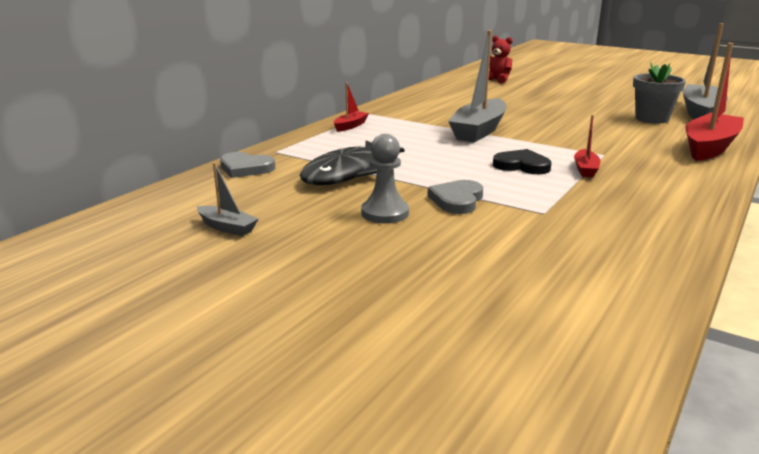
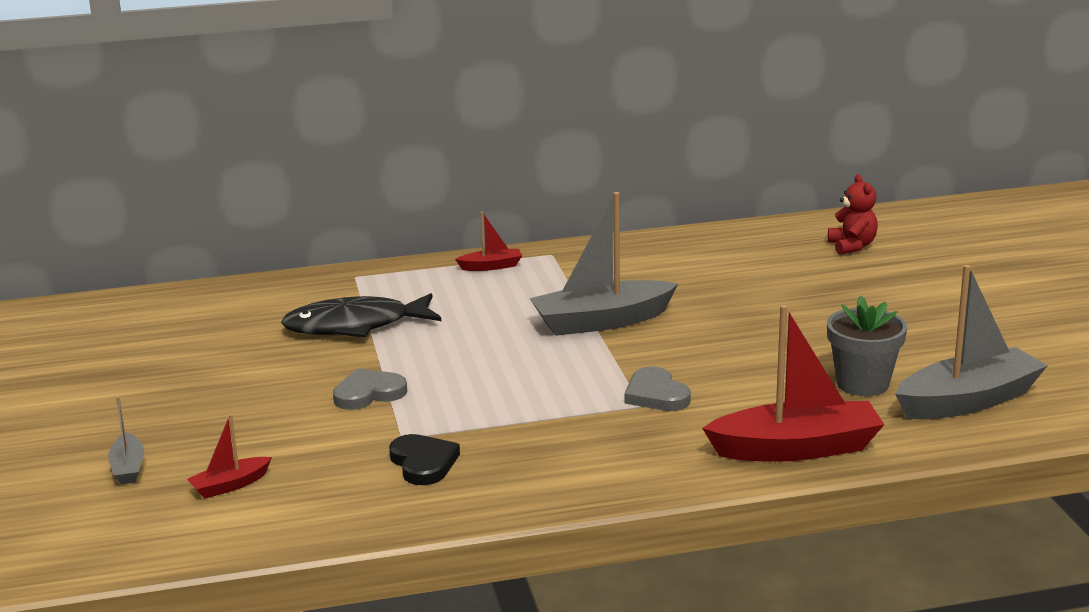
camera: 45 degrees right, 0 degrees up
(227, 227) = (165, 344): grey boat -> grey boat (128, 468)
(245, 168) = (293, 288): grey heart -> grey heart (656, 395)
(385, 213) = (288, 380): grey pawn -> none
(522, 166) = (520, 383): black heart -> black heart (423, 463)
(585, 169) = (568, 413): red boat -> red boat (230, 485)

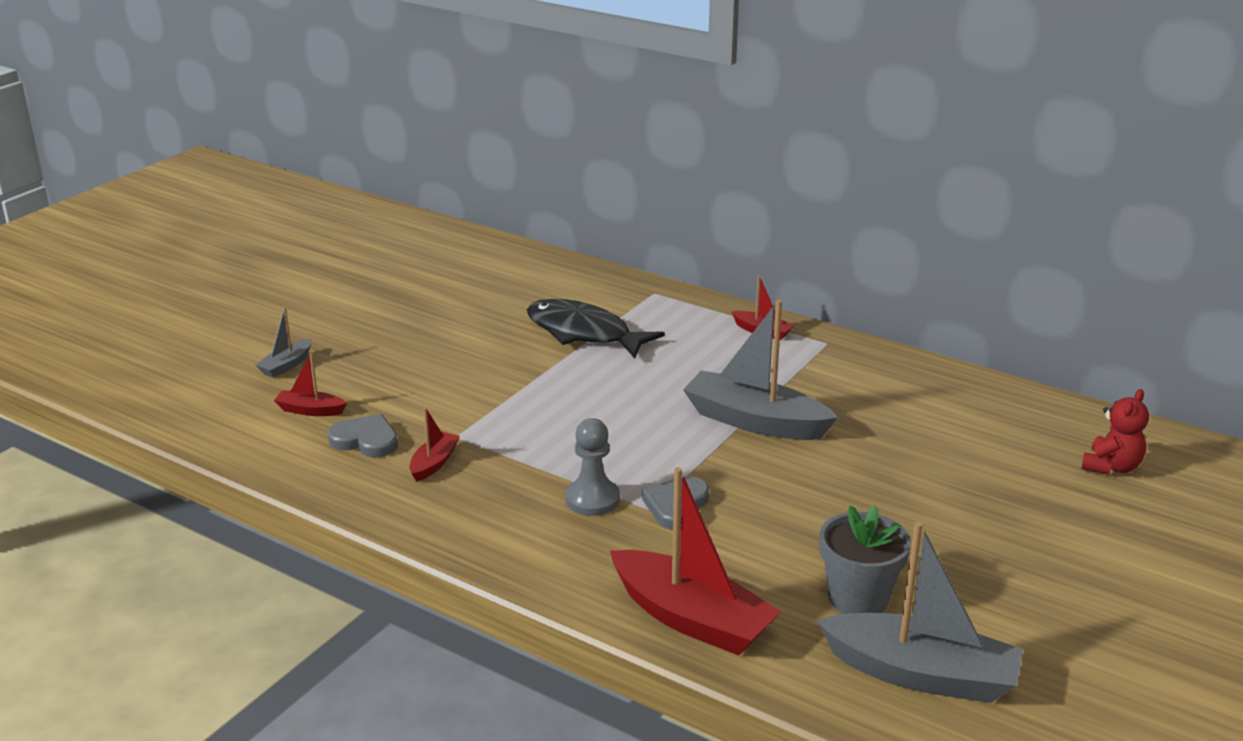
camera: 45 degrees right, 5 degrees up
(368, 393) = (498, 390): grey heart -> grey heart (366, 440)
(423, 463) = (434, 463): black heart -> red boat
(591, 421) = (592, 499): none -> grey pawn

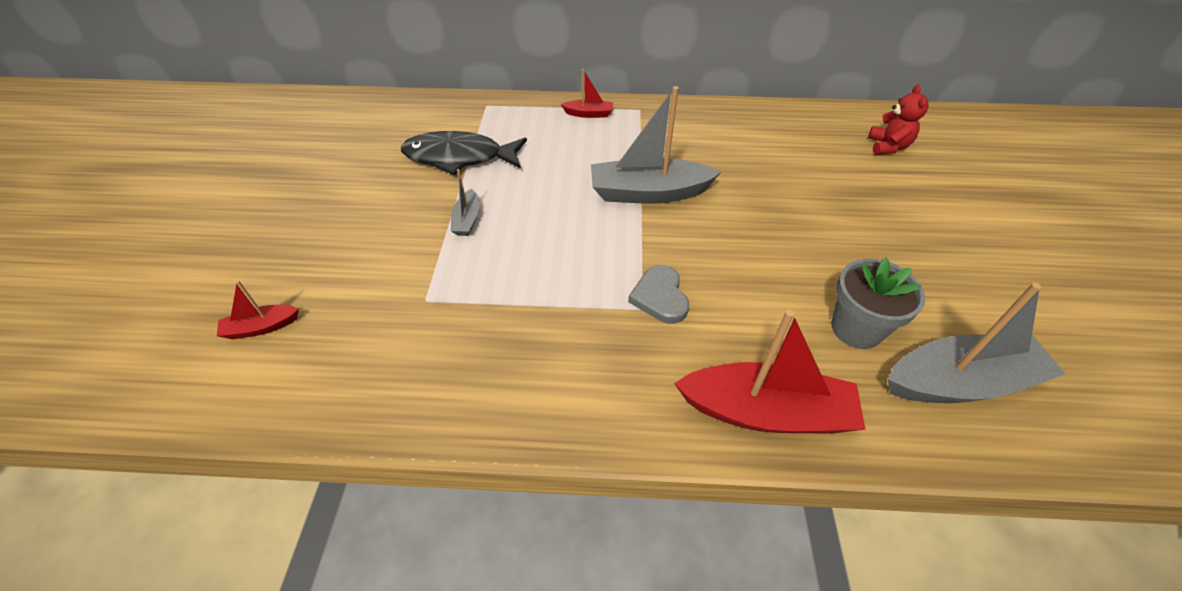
camera: 30 degrees left, 20 degrees up
(286, 365) = (204, 284): grey boat -> grey boat (467, 220)
(366, 440) = (341, 340): grey heart -> none
(434, 463) = (425, 340): red boat -> none
(592, 499) = (590, 320): grey pawn -> none

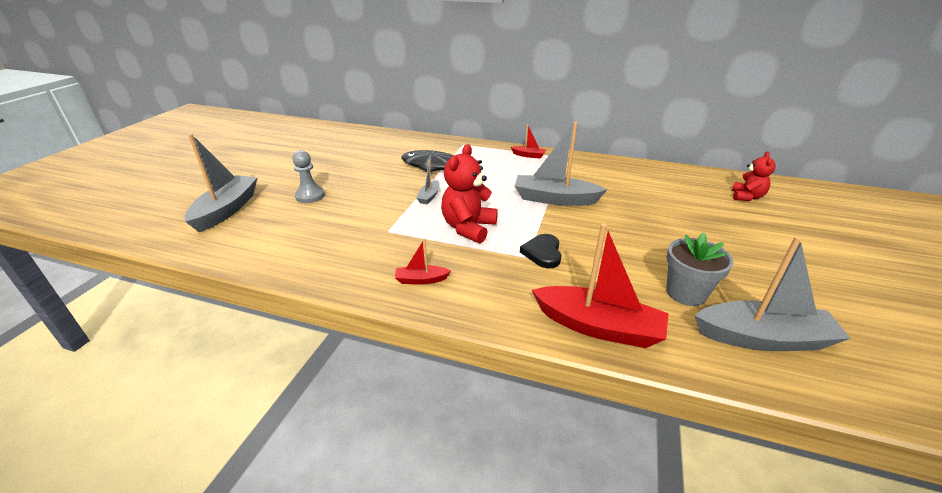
camera: 15 degrees right, 15 degrees down
(140, 308) = (226, 210): none -> grey boat
(261, 327) = (287, 229): red boat -> red boat (421, 280)
(276, 252) = (310, 196): none -> grey pawn
(543, 270) = (468, 228): none -> red teddy bear
(660, 297) = (543, 253): grey heart -> black heart

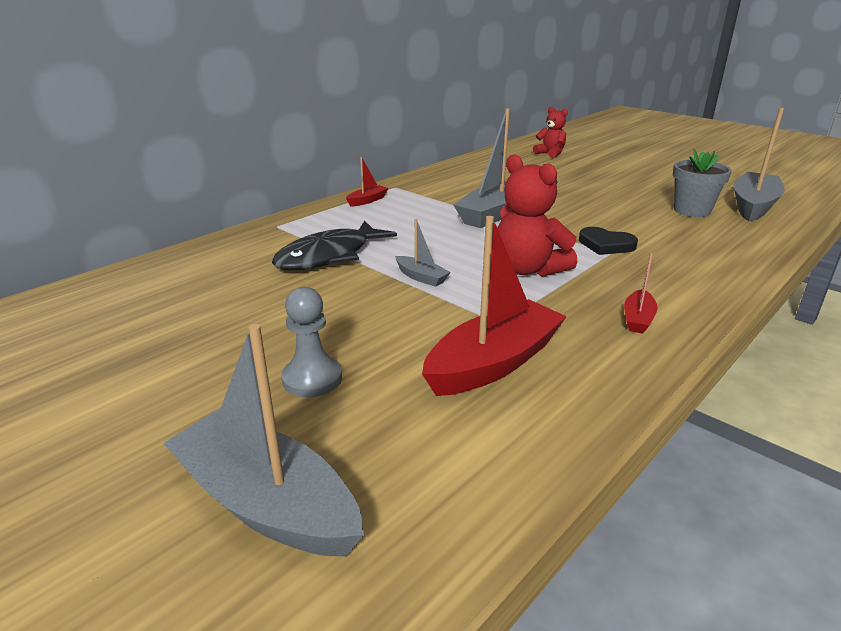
camera: 65 degrees left, 5 degrees down
(598, 326) = (738, 252): red boat -> red boat (493, 363)

